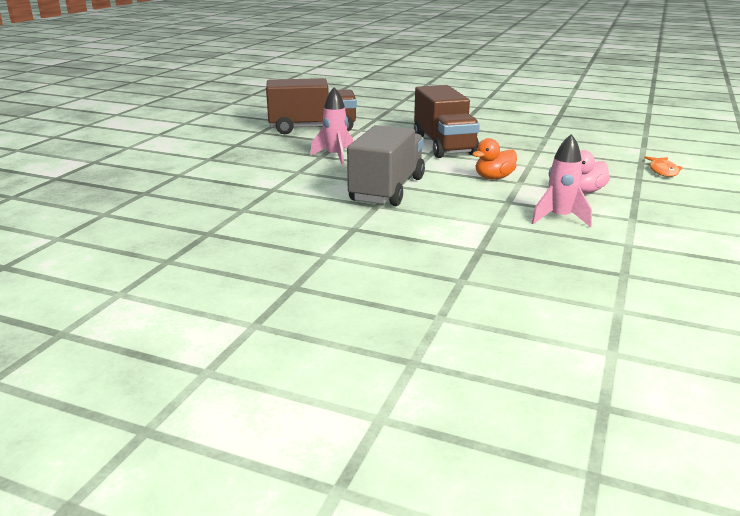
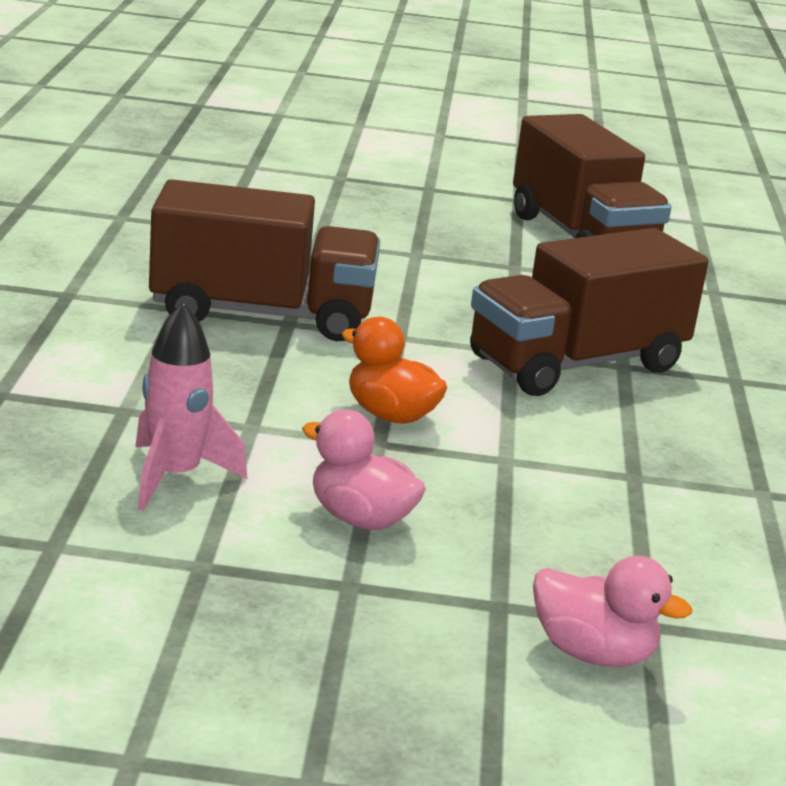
camera: 70 degrees right, 0 degrees up
(335, 156) = (420, 265): pink rocket -> none
(387, 189) = (262, 314): grey truck -> brown truck
(662, 171) = (593, 653): orange fish -> pink duck

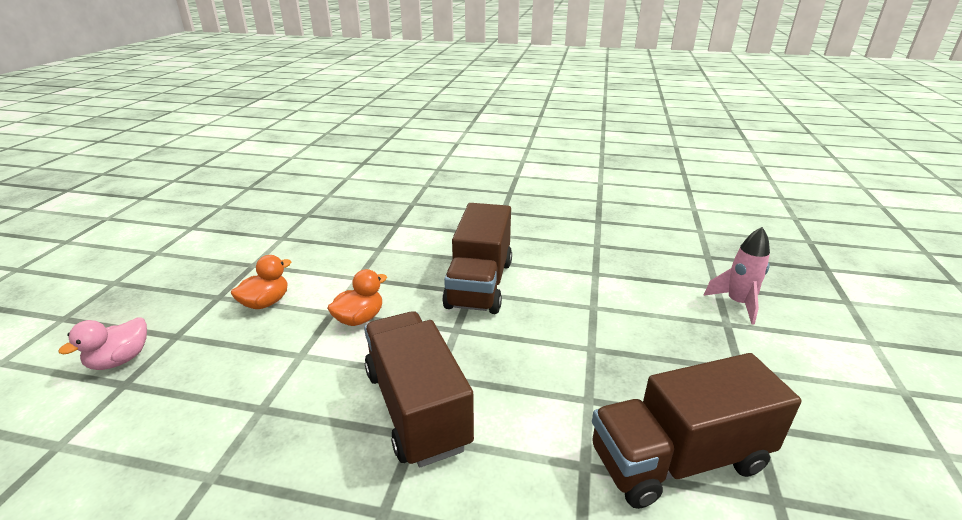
camera: 100 degrees right, 5 degrees up
(175, 477) = (319, 260): pink rocket -> pink rocket (737, 303)
(360, 519) = (266, 303): pink duck -> orange duck

